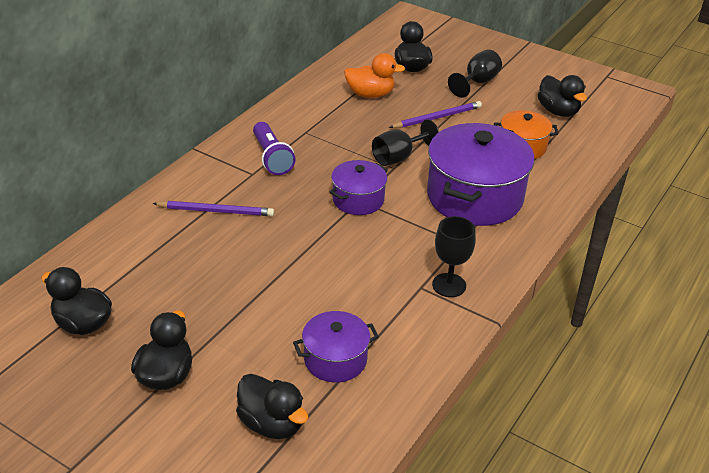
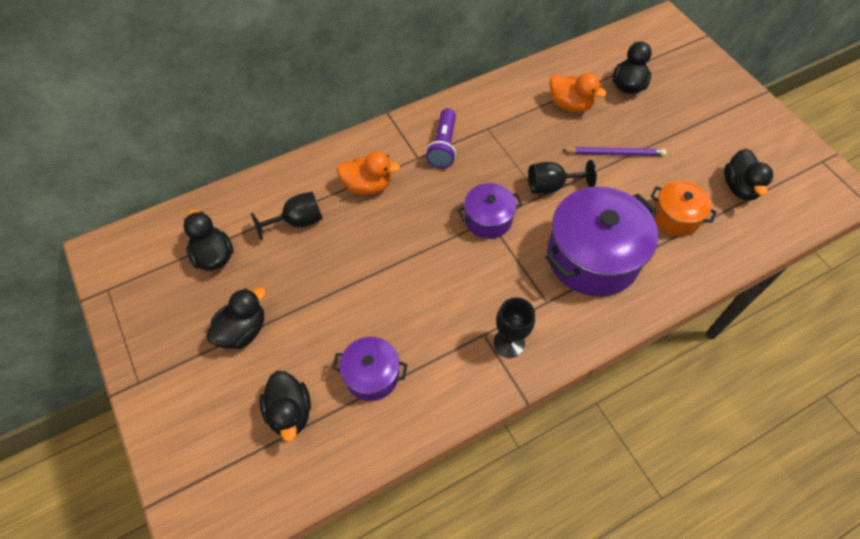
camera: 30 degrees right, 20 degrees up
(216, 211) = (367, 186): purple pencil -> orange duck
(477, 82) = (681, 124): black goblet -> black goblet (297, 221)

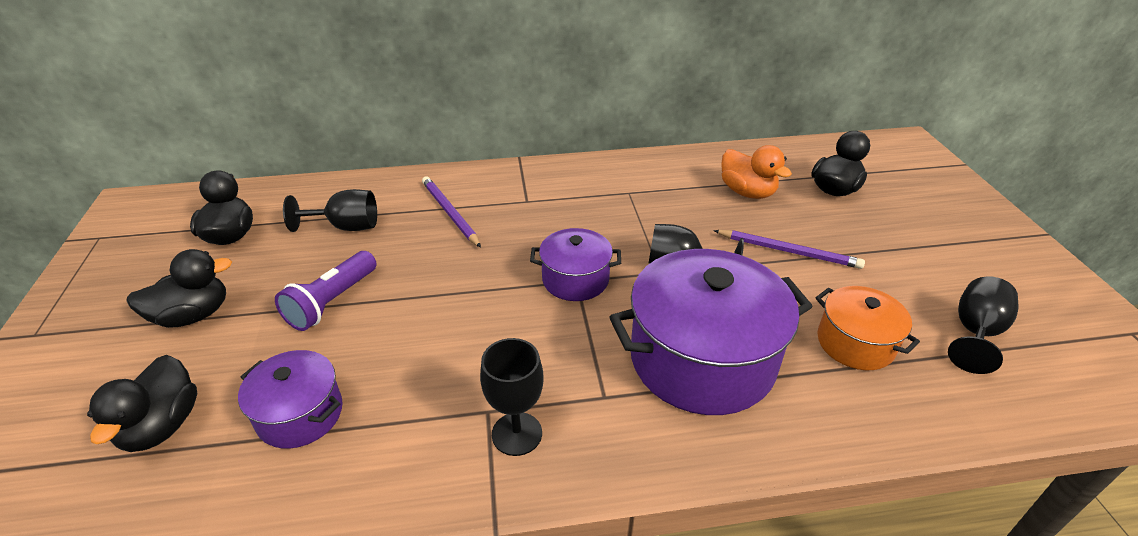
camera: 20 degrees right, 20 degrees down
(367, 186) = (450, 213): orange duck -> purple pencil
(443, 146) = (563, 197): purple flashlight -> purple flashlight (332, 302)
(740, 187) = (975, 333): black duck -> black goblet

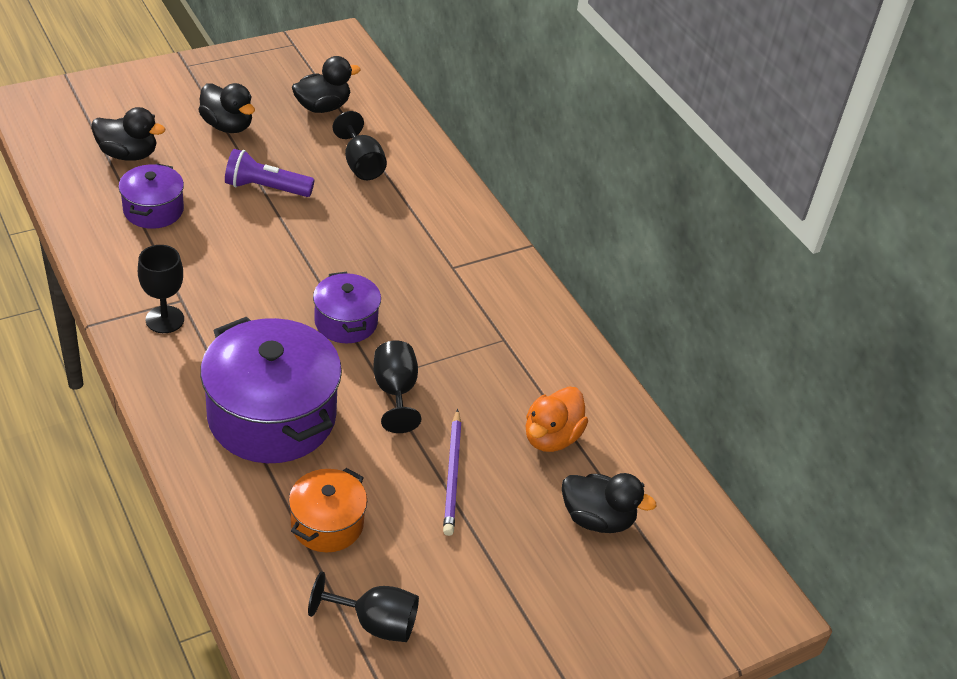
camera: 65 degrees right, 5 degrees up
(162, 426) = (128, 154): black duck -> black duck turned 150 degrees counterclockwise
(450, 213) = (409, 221): purple pencil -> none

